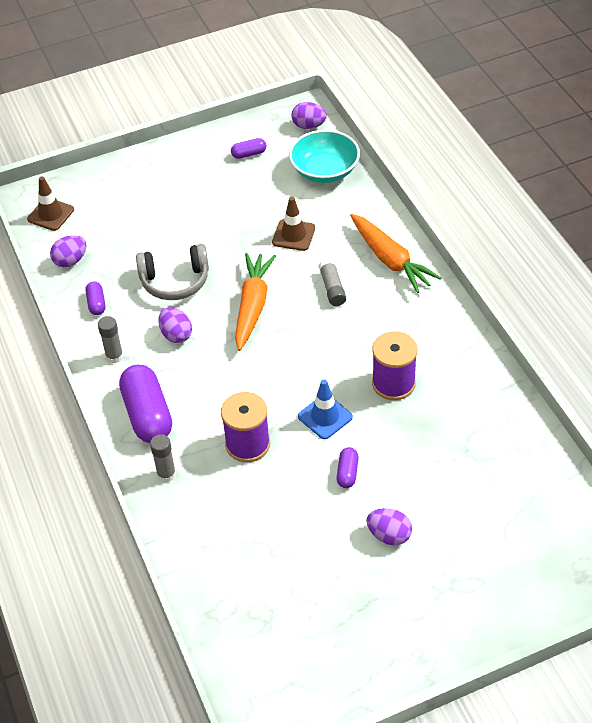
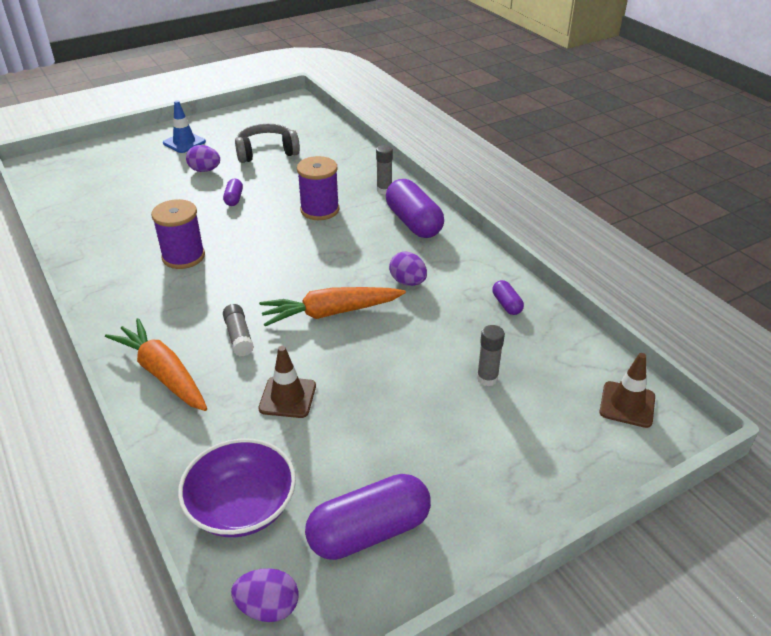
camera: 170 degrees right, 10 degrees down
(70, 261) = (563, 347): purple egg -> none
(114, 356) = (464, 261): grey glue stick -> grey glue stick (487, 378)
(175, 281) = (426, 332): grey headphones -> grey headphones (266, 152)
(249, 154) = (369, 531): purple capsule -> purple capsule, size x2.11
(252, 306) = (330, 313): orange carrot -> orange carrot turned 75 degrees clockwise
(324, 171) = (242, 506): turquoise bowl -> purple bowl
(325, 417) = (251, 230): blue traffic cone -> blue traffic cone (184, 142)

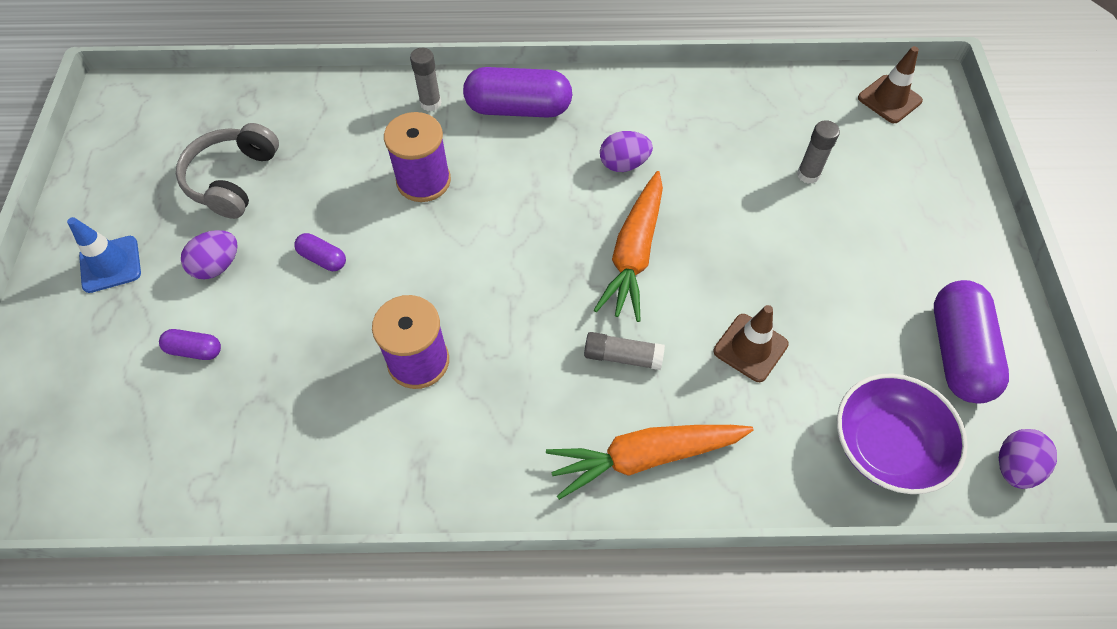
camera: 60 degrees left, 20 degrees up
(506, 304) = (711, 106): purple capsule -> purple capsule (195, 350)

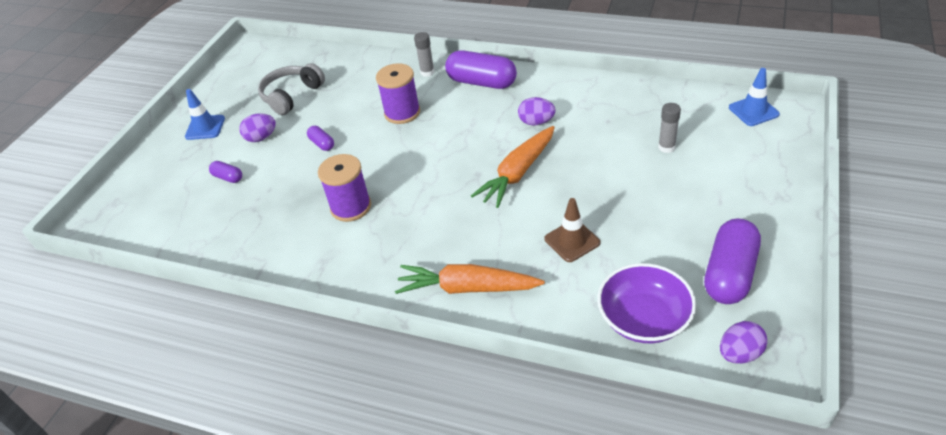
camera: 25 degrees right, 15 degrees down
(622, 356) = (481, 229): grey glue stick -> none
(889, 99) = (753, 111): brown traffic cone -> blue traffic cone

